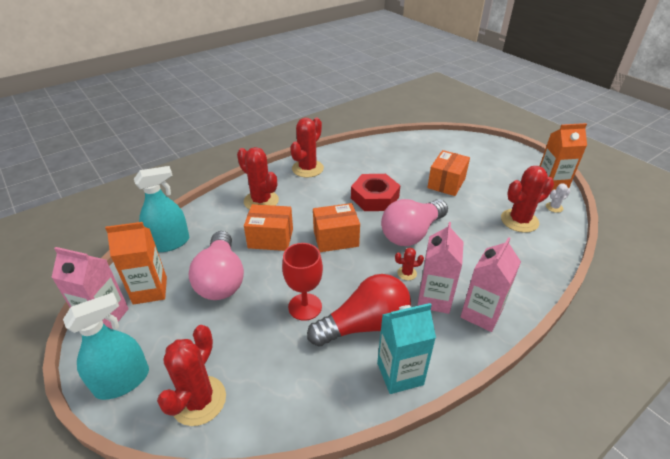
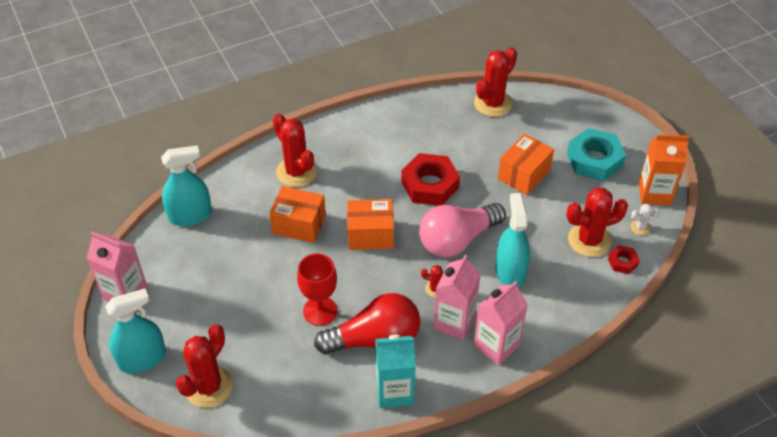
camera: 10 degrees right, 10 degrees up
(150, 290) = (168, 270): orange carton -> none
(221, 279) = (240, 267): pink light bulb -> none
(307, 169) = (360, 130): red cactus -> red cactus (493, 103)
(466, 251) = (510, 272): none -> turquoise spray bottle
(495, 169) = (594, 160): none -> turquoise nut
(554, 233) = (622, 262): none -> red nut

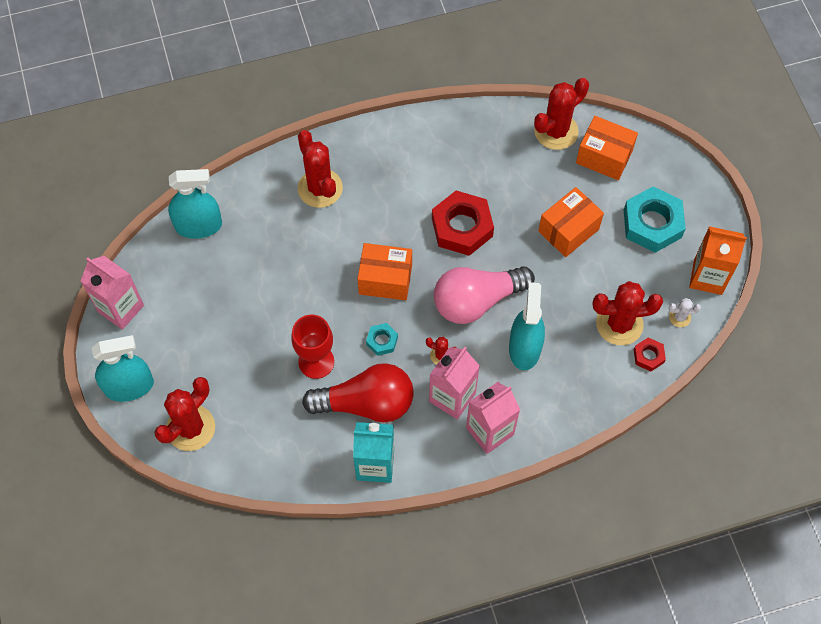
camera: 10 degrees right, 15 degrees up
(299, 224) = (312, 255): orange box -> orange box (604, 157)
(378, 285) = (382, 341): none -> turquoise nut

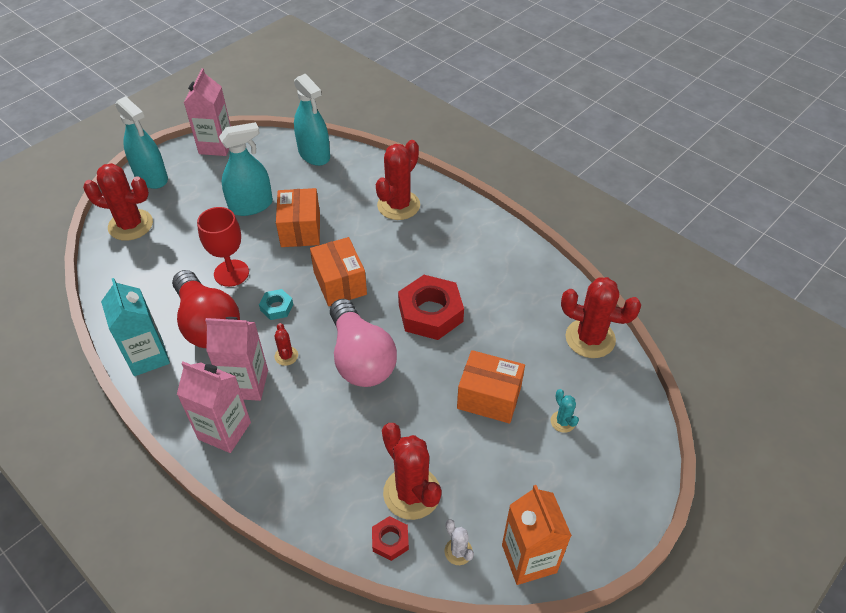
camera: 60 degrees right, 15 degrees down
(477, 301) = (360, 358): pink light bulb -> pink light bulb turned 150 degrees counterclockwise
(524, 348) = (332, 419): turquoise spray bottle -> turquoise spray bottle (251, 205)
(604, 157) = (596, 390): orange box -> orange box (300, 229)
(617, 194) = (563, 422): none -> turquoise cactus
(652, 223) = (553, 470): turquoise nut -> none

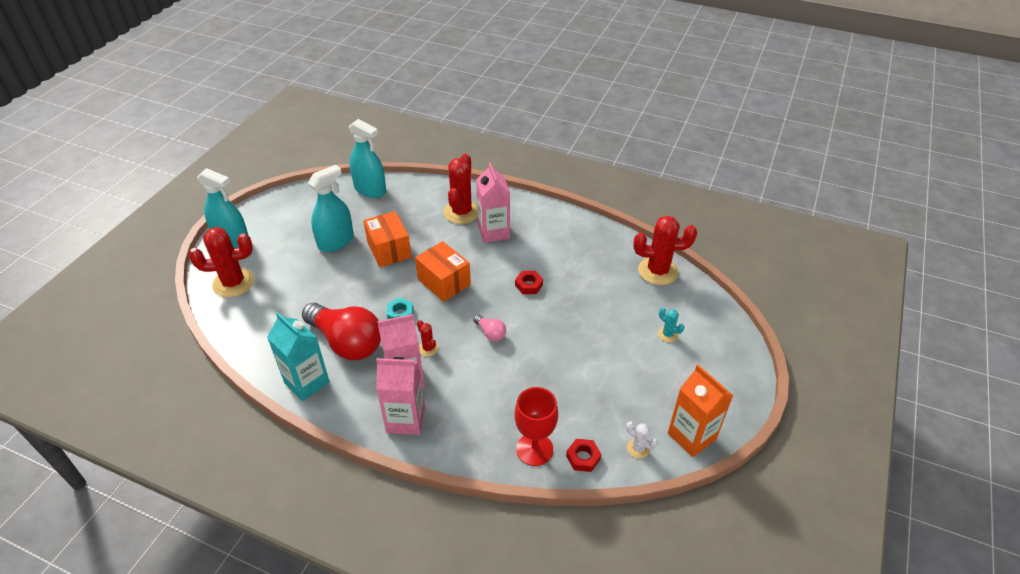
camera: 20 degrees left, 5 degrees down
(216, 146) = (279, 202): pink carton -> pink carton (493, 232)
(231, 273) = (346, 298): red goblet -> red goblet (534, 449)
(360, 358) = (490, 333): pink light bulb -> pink light bulb, size x0.43
(412, 493) = (582, 418): red cactus -> none
(430, 313) = (529, 285): red nut -> red nut, size x0.49
(489, 397) = (605, 333): orange box -> none

